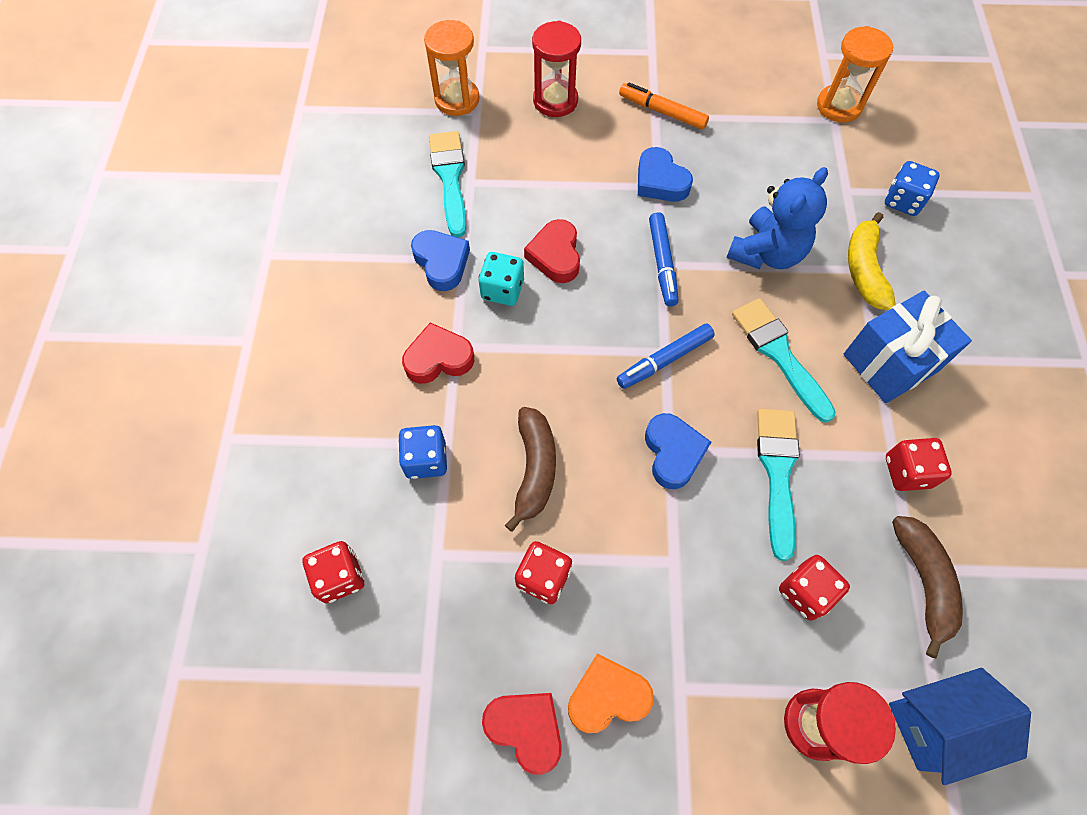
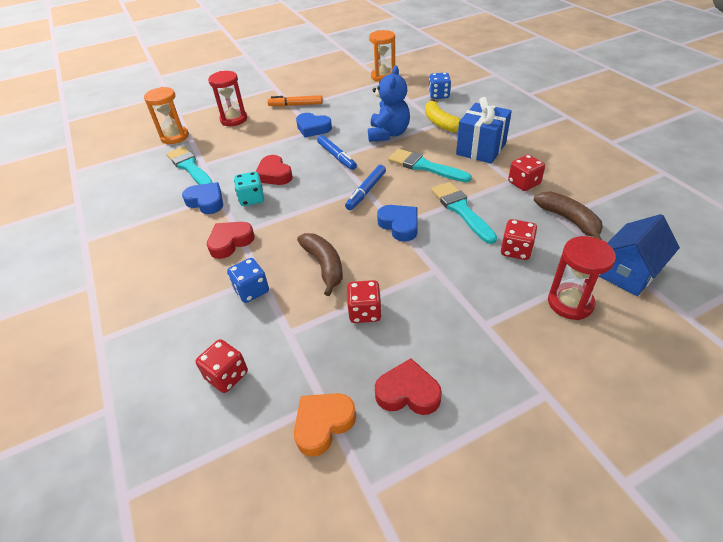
camera: 25 degrees left, 20 degrees down
(607, 696) = (446, 350): orange heart -> orange heart (323, 424)

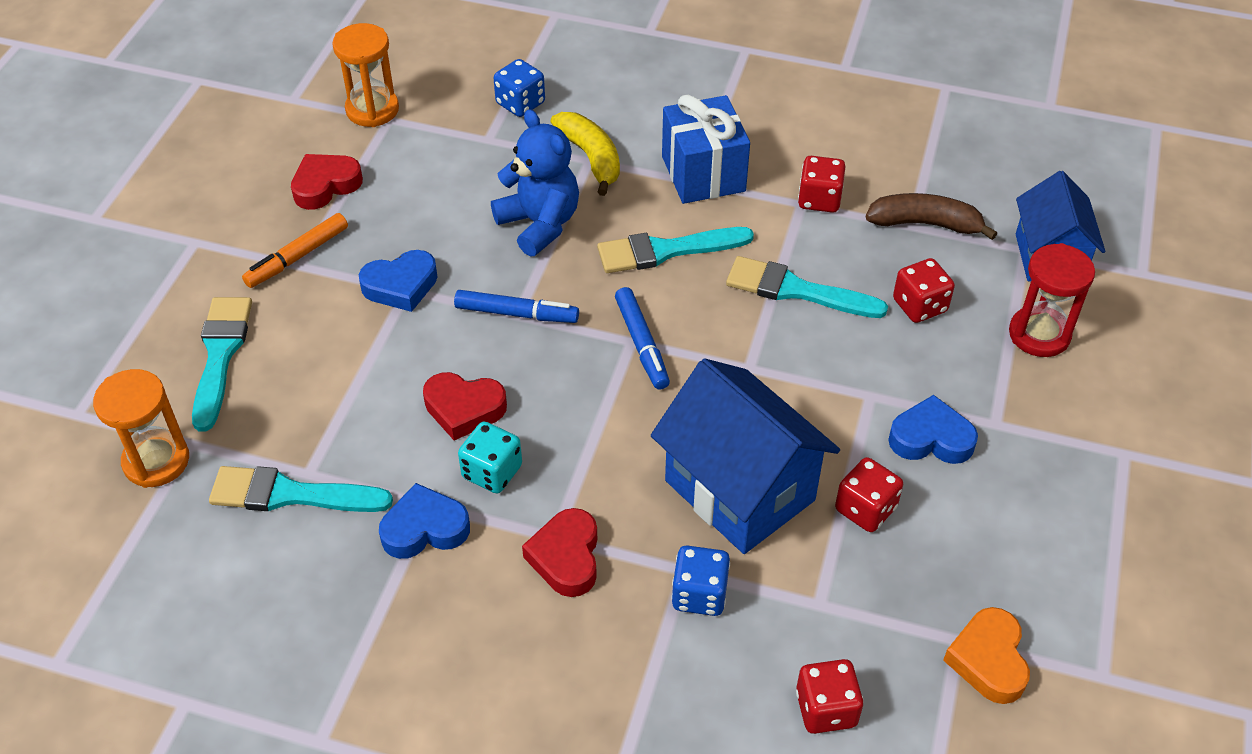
camera: 50 degrees left, 5 degrees up
(234, 119) = (220, 355): red hourglass -> turquoise brush
(324, 265) = (740, 490): brown banana -> blue house
(399, 225) = (753, 365): blue heart -> blue heart (931, 438)
(408, 393) = (1018, 557): red heart -> red heart (325, 185)
(440, 123) = (591, 158): yellow banana -> yellow banana turned 135 degrees counterclockwise

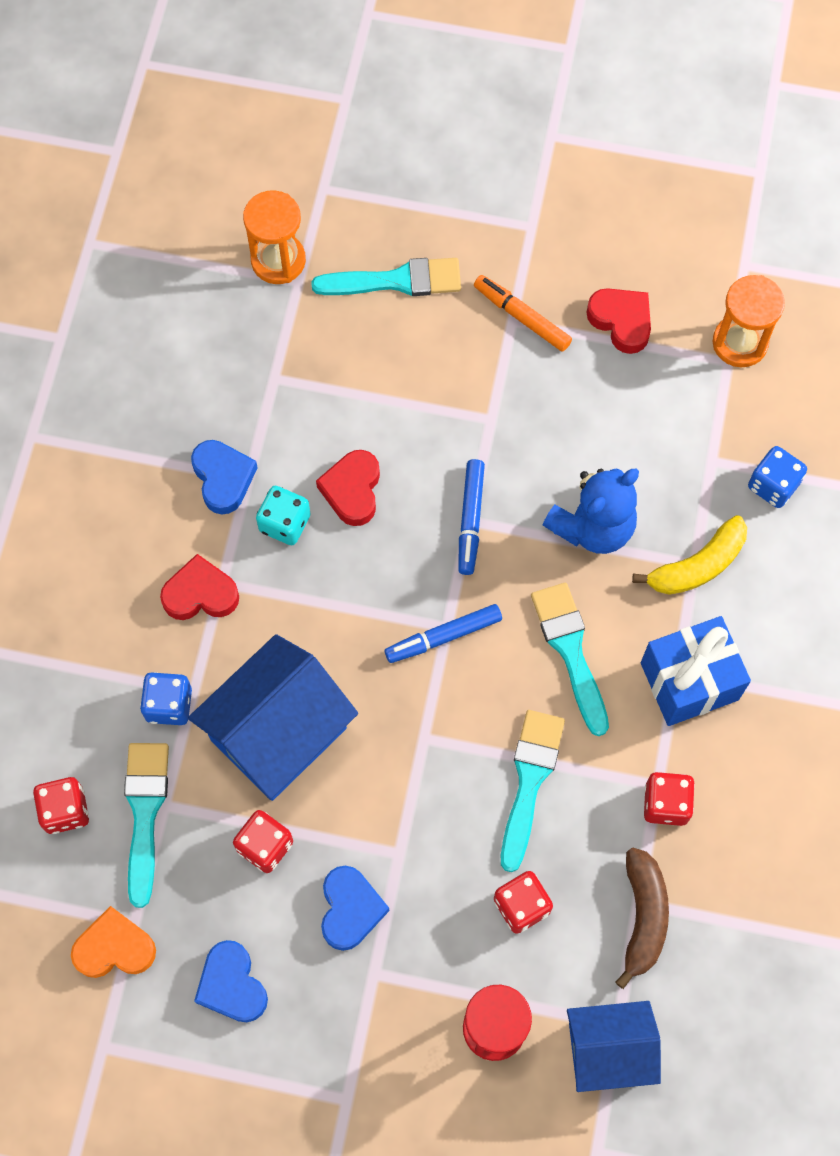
camera: 85 degrees right, 20 degrees up
(291, 494) = (251, 369): turquoise brush -> turquoise brush (145, 813)
(401, 286) = (495, 413): blue heart -> blue heart (232, 985)

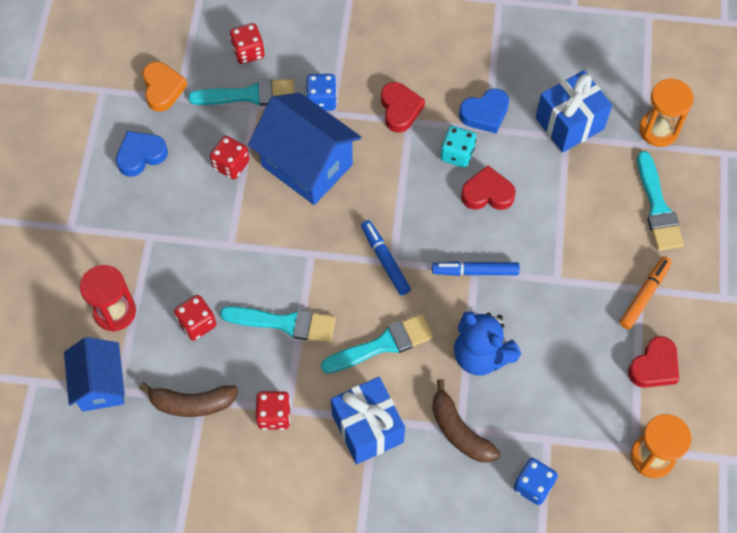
camera: 85 degrees right, 5 degrees down
(254, 370) = (569, 123): none -> blue gift
(350, 909) = (191, 218): blue heart -> none
(697, 565) = (459, 431): yellow banana -> brown banana

